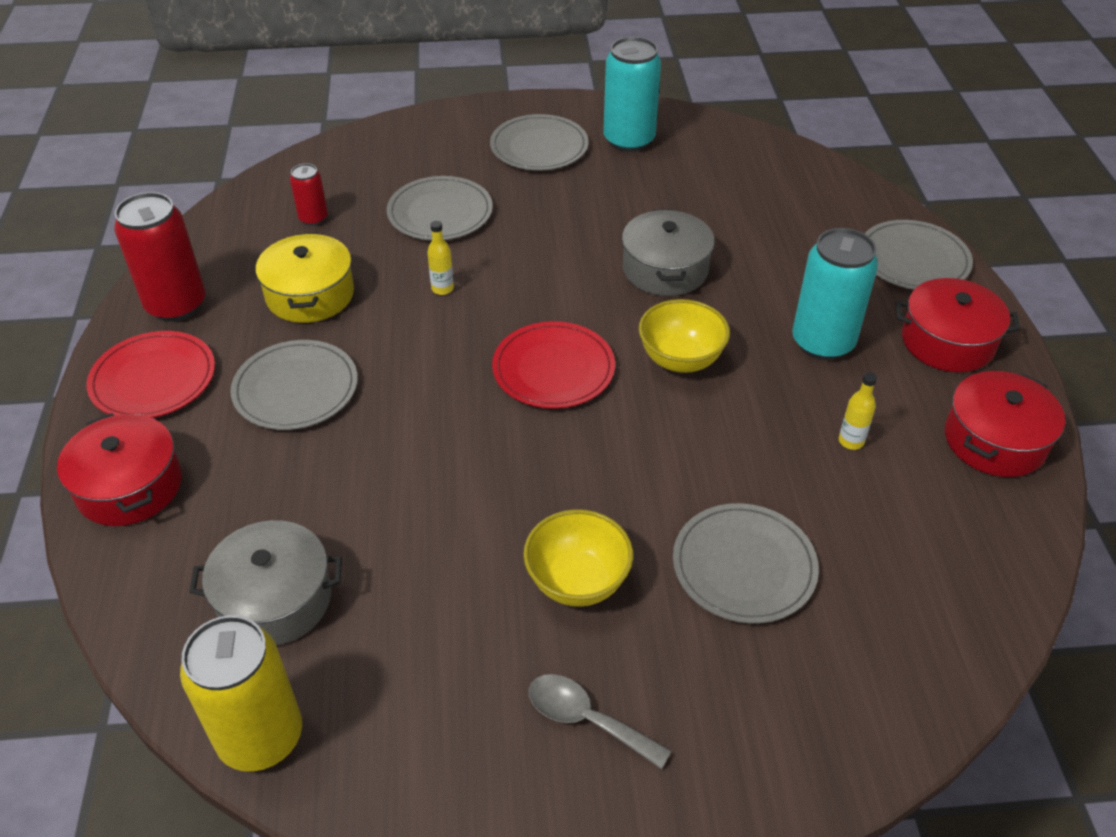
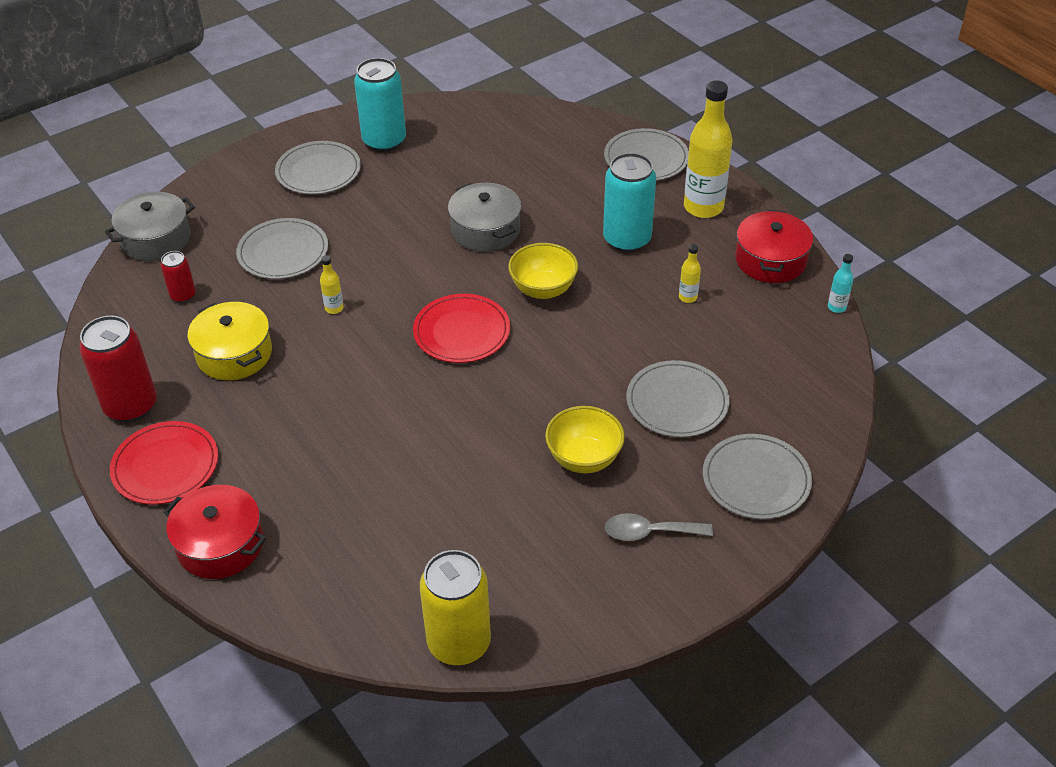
camera: 30 degrees left, 0 degrees up
(275, 599) = (395, 563): grey pot -> grey pot (156, 239)
(295, 388) = (285, 424): grey plate -> grey plate (756, 479)
(947, 341) = (703, 207): red pot -> yellow bottle
(1049, 539) = (836, 307): none -> turquoise bottle

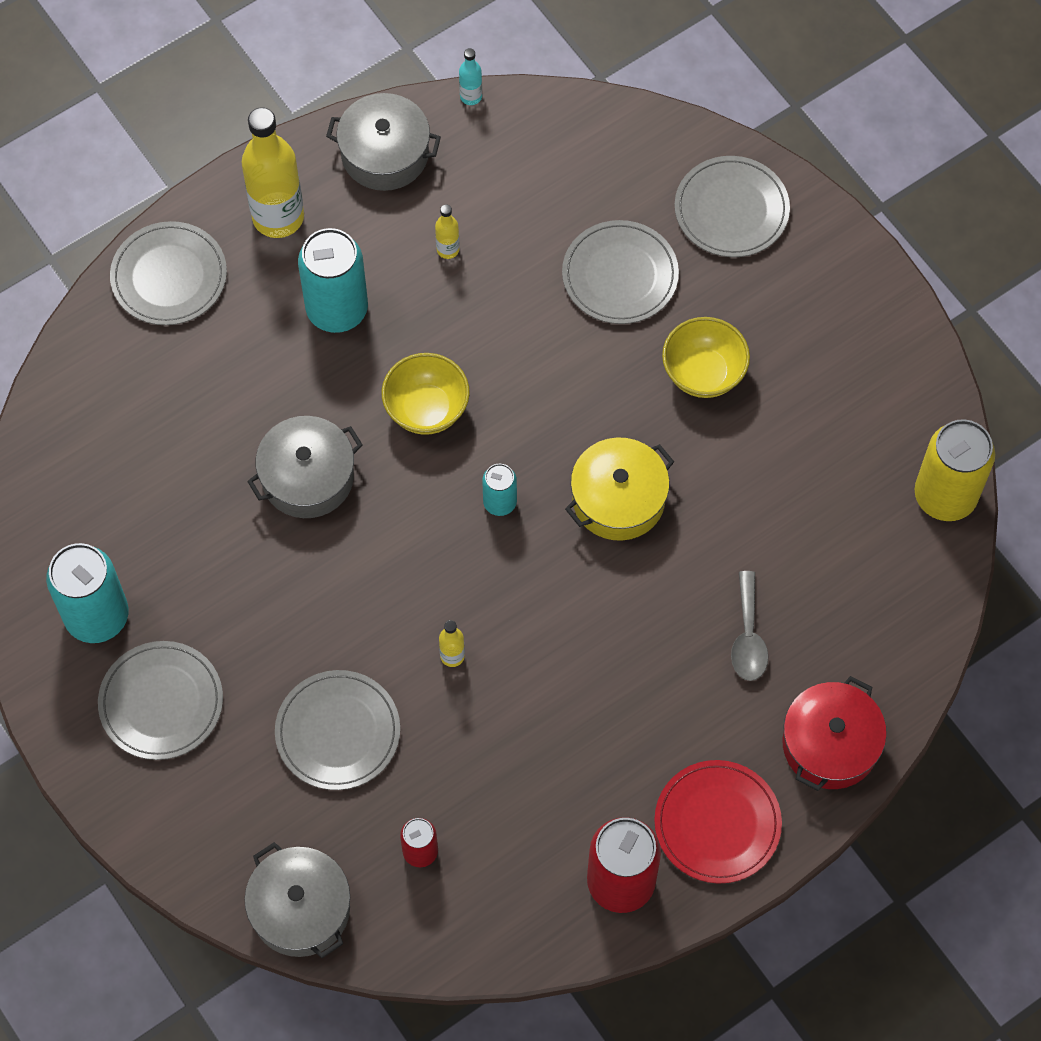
camera: 90 degrees left, 20 degrees up
(234, 354) = (532, 770): yellow pot -> yellow pot (618, 499)
(462, 331) = (500, 502): red plate -> turquoise can
(649, 532) = (803, 315): grey spoon -> grey spoon (748, 636)
(770, 260) = (385, 154): red pot -> grey pot

